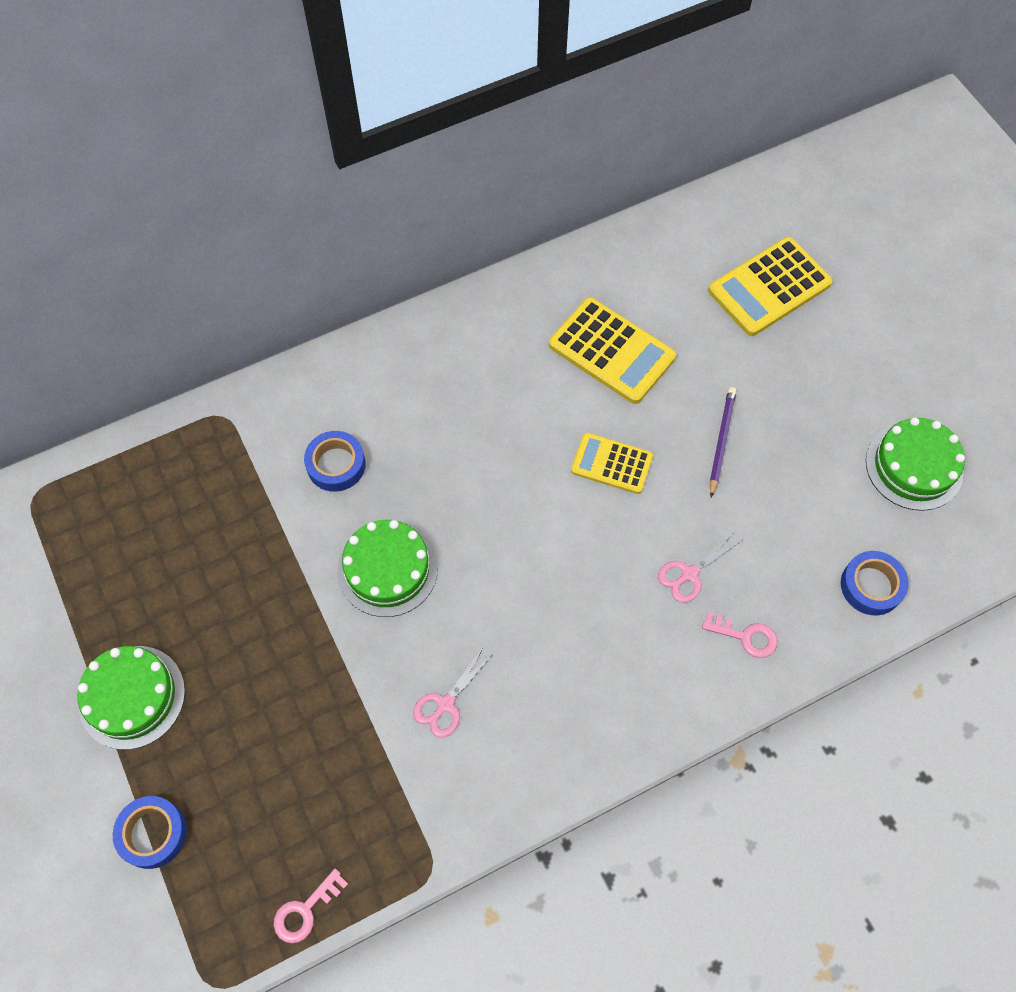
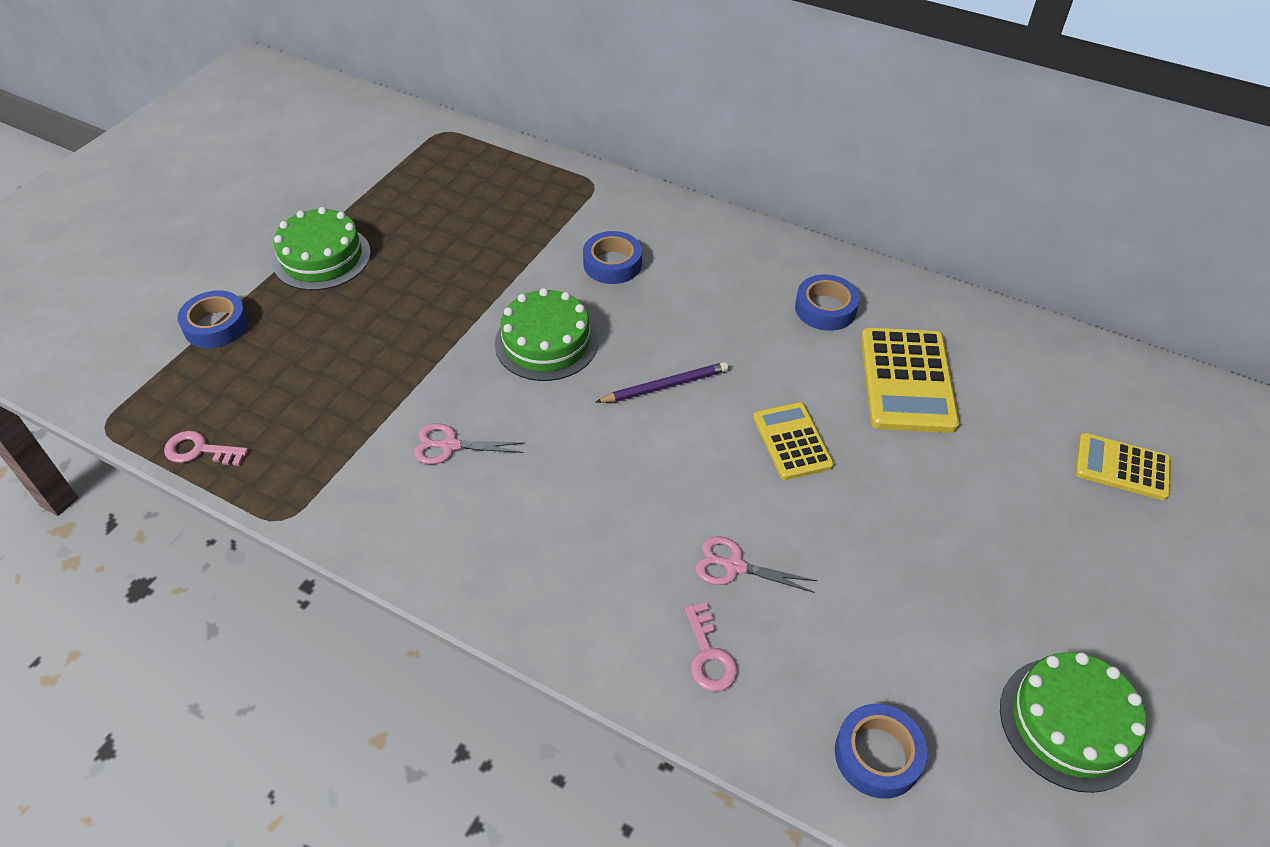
camera: 55 degrees right, 15 degrees down
(505, 350) = (825, 309): none -> blue tape
(721, 441) = (906, 517): purple pencil -> purple pencil (665, 386)
(769, 287) = (1122, 467): yellow calculator -> yellow calculator, size x0.63

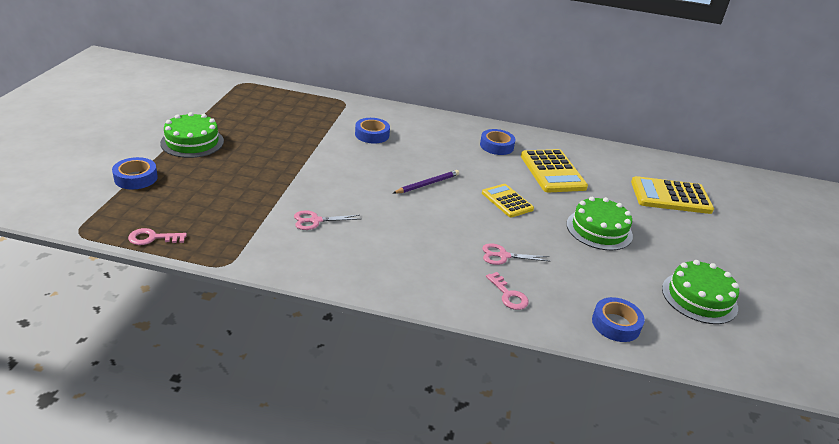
camera: 20 degrees left, 15 degrees down
(546, 342) = (350, 170): green cake -> green cake (599, 229)
(1122, 467) = (670, 196): yellow calculator -> yellow calculator, size x1.59

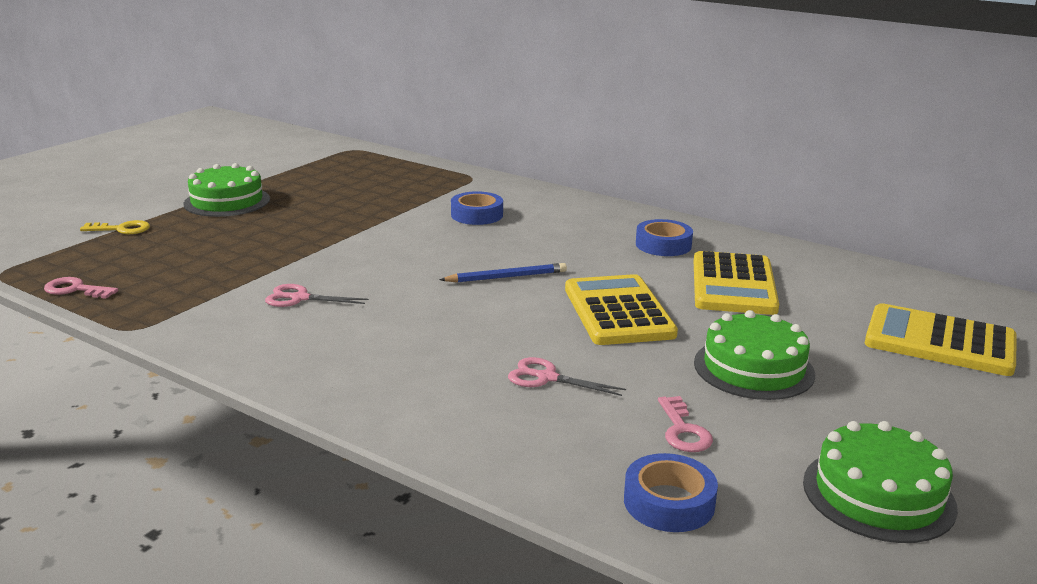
camera: 25 degrees right, 10 degrees down
(136, 178) = (122, 229): blue tape -> yellow key
(427, 184) = (506, 277): purple pencil -> blue pencil
(507, 201) = (618, 312): yellow calculator -> yellow calculator, size x1.59
(508, 295) = (508, 429): pink key -> pink key (683, 431)

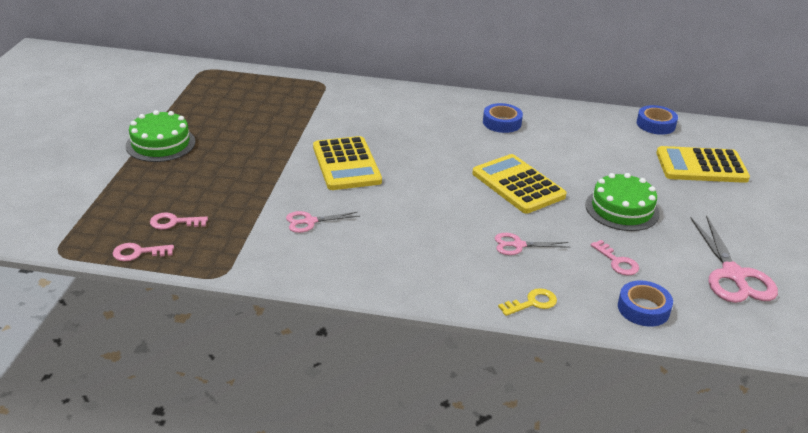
camera: 25 degrees left, 10 degrees up
(122, 229) = (107, 189): yellow key -> yellow key (532, 303)
(149, 270) = (174, 222): none -> pink key
(477, 215) = (359, 120): blue tape -> blue tape (655, 124)
(506, 277) = (428, 172): blue pencil -> none
(733, 285) = (567, 148): yellow calculator -> yellow calculator (346, 164)
(878, 494) = (733, 275): green cake -> pink scissors

